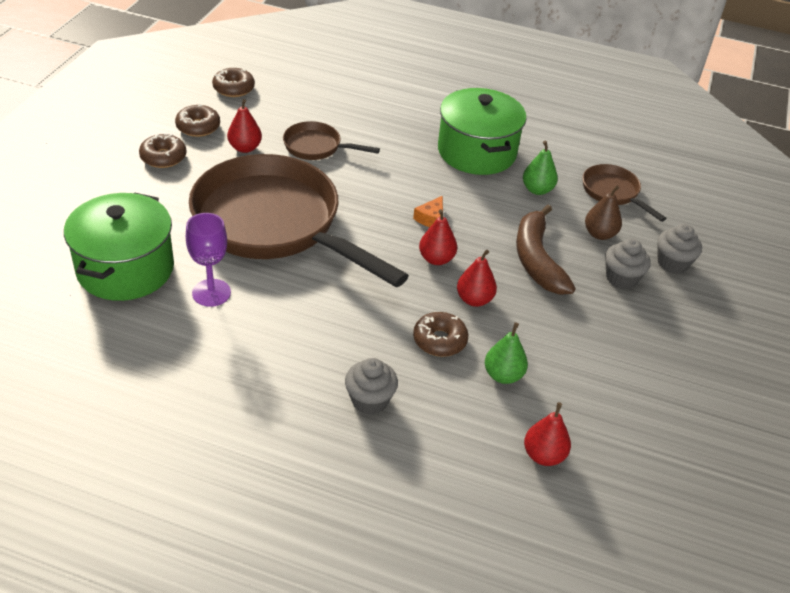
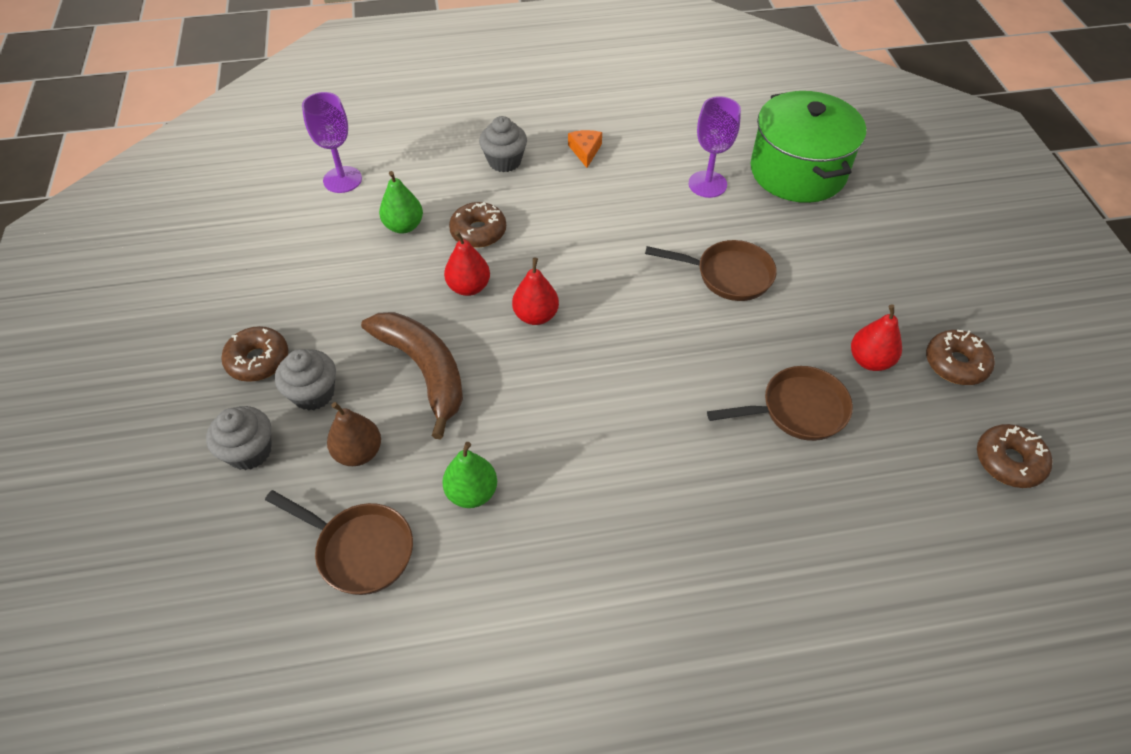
camera: 155 degrees right, 10 degrees up
(163, 157) = (928, 299): brown donut -> brown donut (258, 360)
(275, 224) = (728, 275): brown pan -> brown pan, size x0.43
(431, 218) = (577, 368): orange cheese -> orange cheese (585, 151)
(476, 152) = (594, 525): green pot -> none
(543, 455) = (342, 180): red pear -> purple goblet

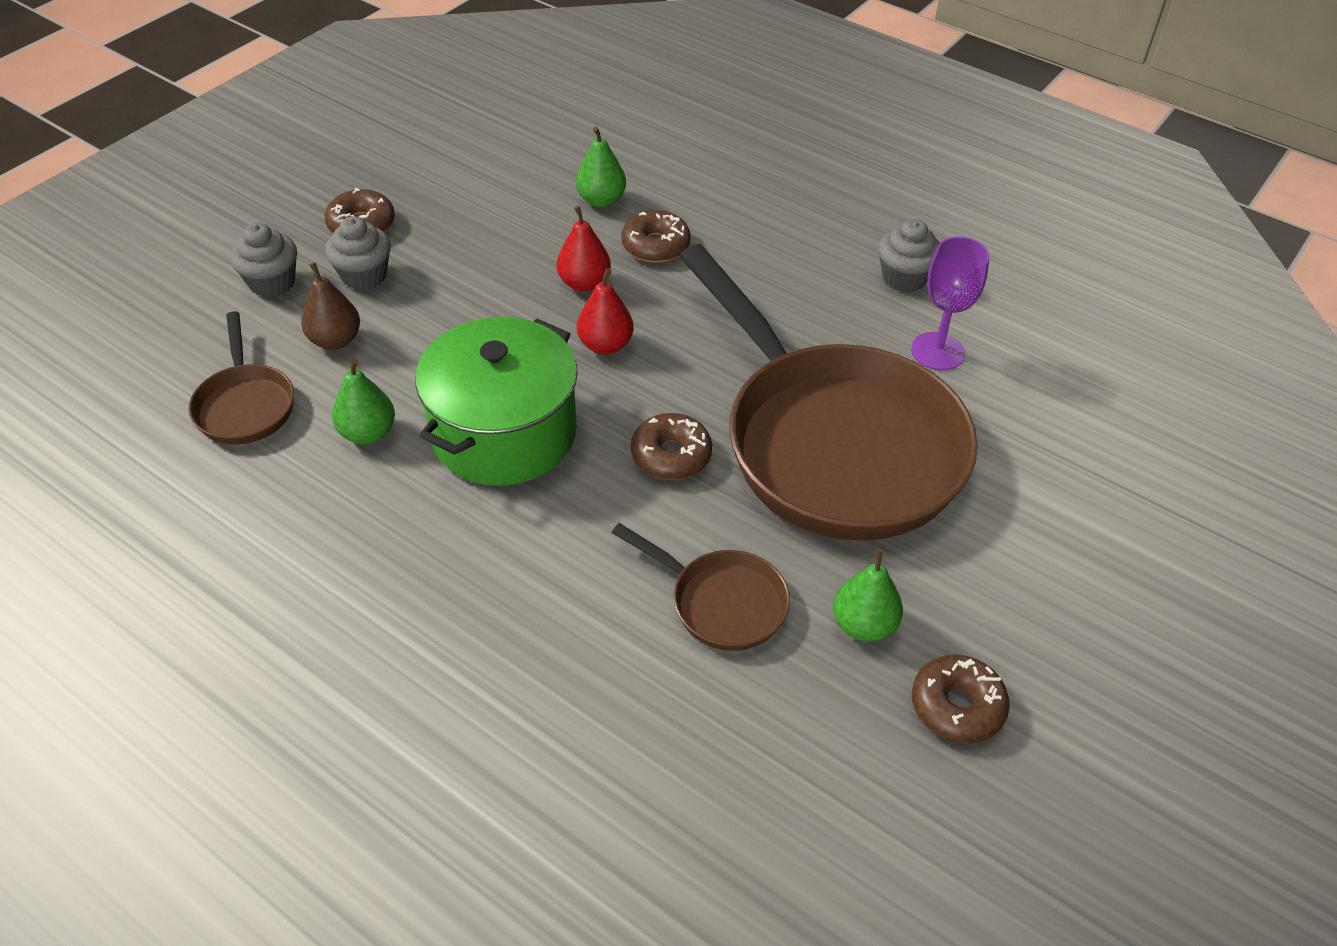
camera: 45 degrees right, 5 degrees down
(342, 180) = (605, 132): purple goblet -> none
(424, 370) = (460, 319): brown banana -> none
(504, 161) = (763, 203): grey cupcake -> grey cupcake (904, 278)
(585, 151) = (854, 242): orange cheese -> none
(728, 275) = (832, 442): brown pan -> brown pan, size x2.32
(798, 171) = (1062, 407): green pot -> green pot (504, 433)
(869, 360) = (863, 625): red pear -> green pear
(1009, 461) = (870, 835): brown donut -> brown donut (671, 455)

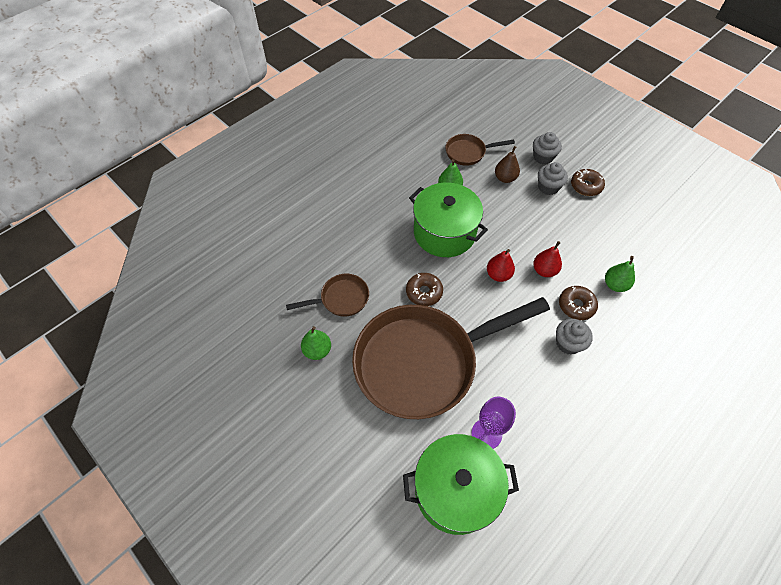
camera: 100 degrees right, 10 degrees up
(720, 602) = (341, 299): brown pan -> brown pan turned 150 degrees counterclockwise
(904, 278) = (552, 433): grey cupcake -> grey cupcake (568, 343)
(957, 706) = (269, 377): brown donut -> none
(1047, 384) = (455, 490): none -> green pot

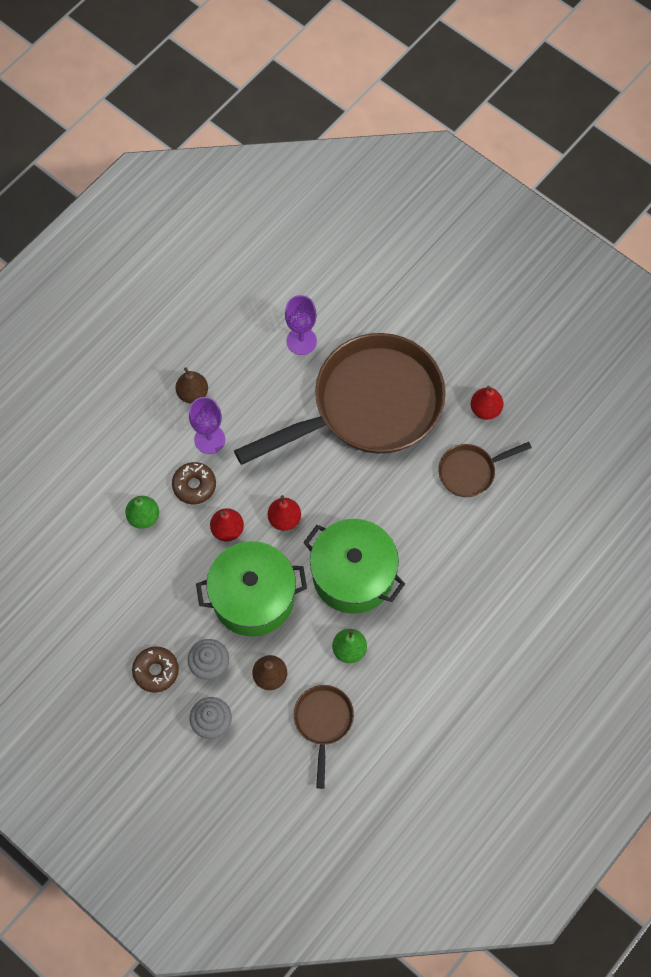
camera: 175 degrees right, 10 degrees up
(317, 350) = (485, 409): green pear -> red pear
(424, 292) = (373, 488): brown donut -> none
(455, 490) = (330, 291): green pot -> green pot (253, 597)
(468, 152) = (323, 722): brown pan -> brown pan turned 75 degrees counterclockwise
(568, 343) = (209, 439): grey cupcake -> purple goblet
(589, 388) = (193, 393): none -> brown pear

